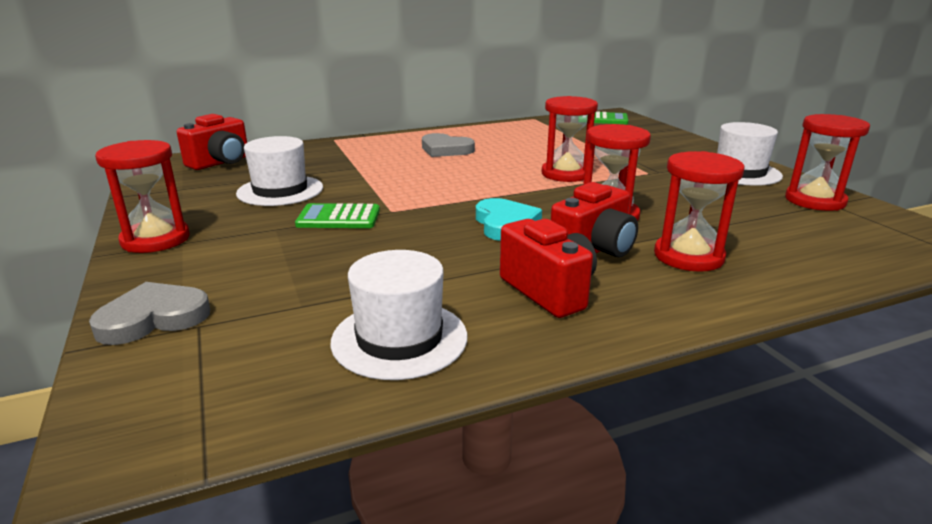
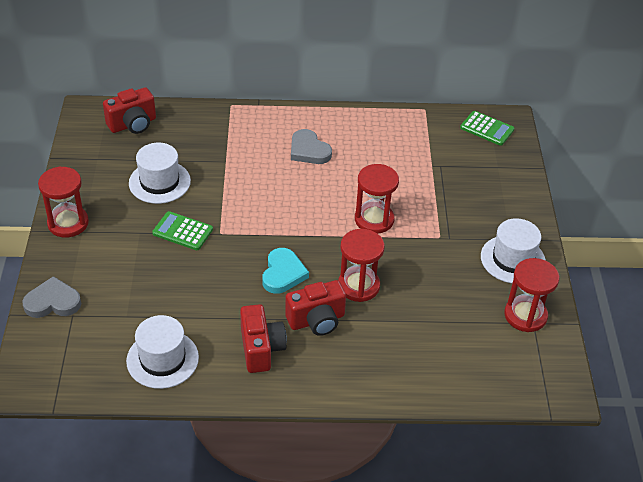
camera: 20 degrees right, 20 degrees up
(688, 256) = (369, 346): red hourglass -> none

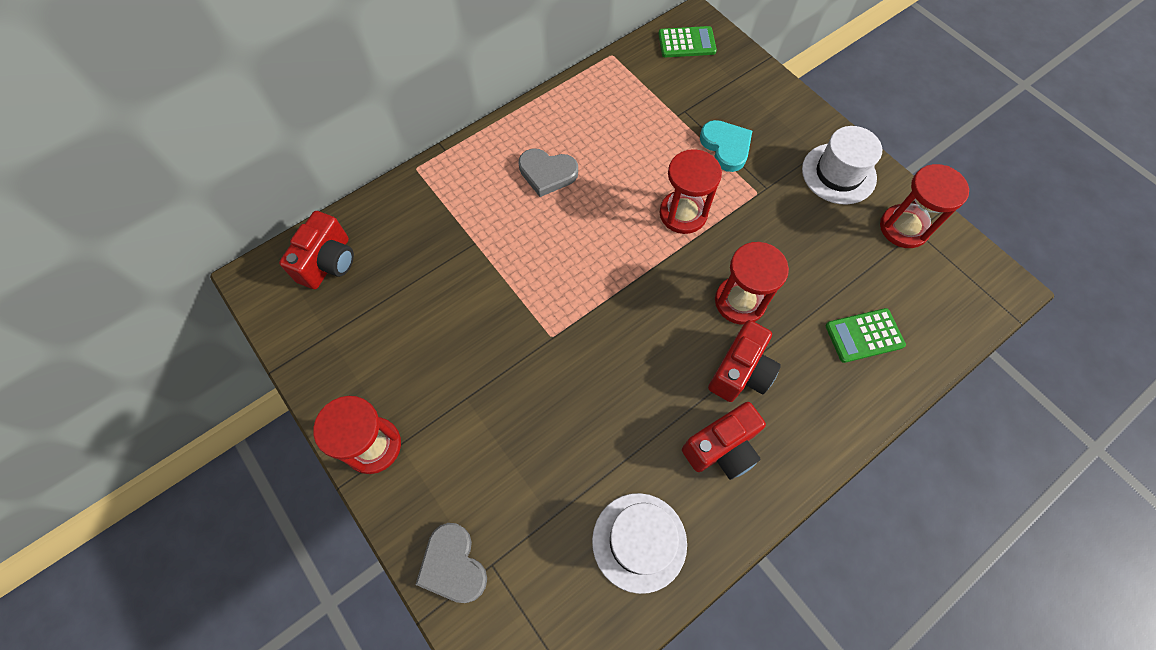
camera: 35 degrees left, 20 degrees up
(53, 302) = (453, 565): grey heart -> grey heart turned 75 degrees counterclockwise
(159, 182) = (428, 317): white hat -> none
(183, 231) = (511, 363): green calculator -> green calculator (864, 335)
(261, 349) = (721, 448): red camera -> red camera turned 105 degrees clockwise
(283, 273) = (658, 340): turquoise heart -> turquoise heart (726, 147)

